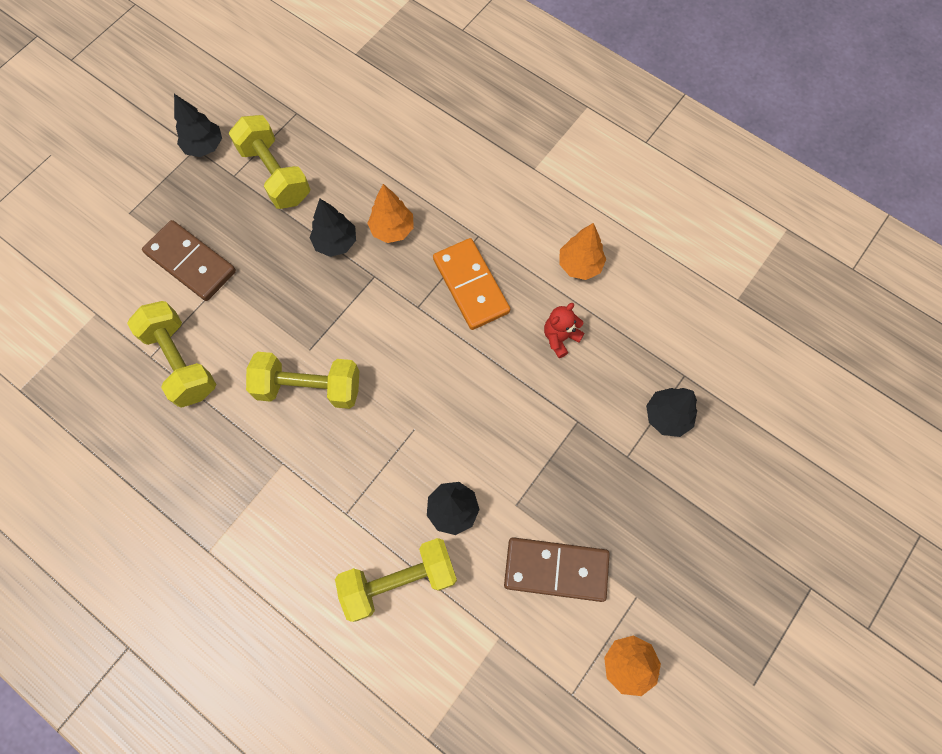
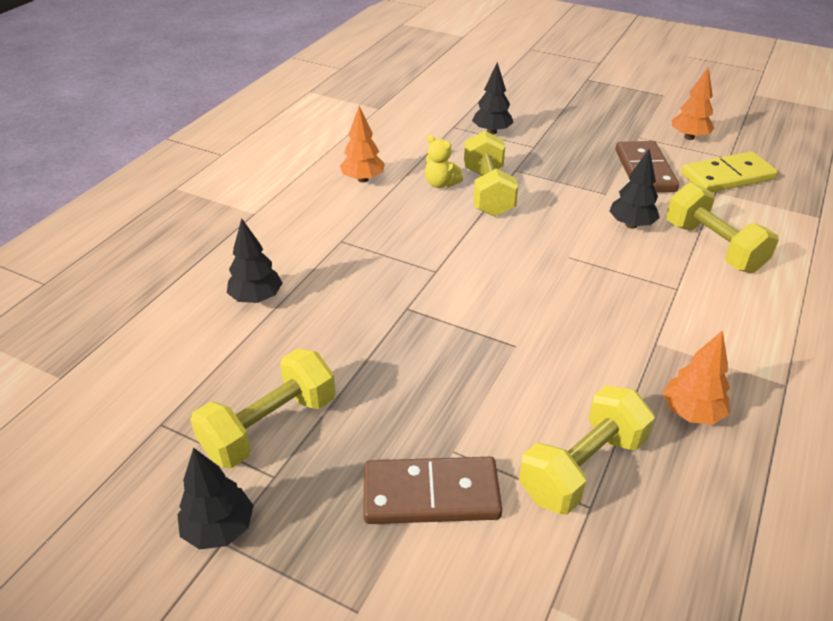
camera: 100 degrees left, 30 degrees down
(190, 262) = (431, 494): brown domino -> brown domino turned 60 degrees clockwise
(309, 387) = (561, 337): yellow dumbbell -> yellow dumbbell (488, 192)
(336, 242) = (369, 346): black tree -> black tree (256, 298)
(392, 229) = (343, 302): orange tree -> orange tree (691, 413)
(470, 286) = (401, 239): orange domino -> none
(528, 668) = (727, 176): none -> yellow domino
(560, 337) = (441, 184): red teddy bear -> yellow teddy bear

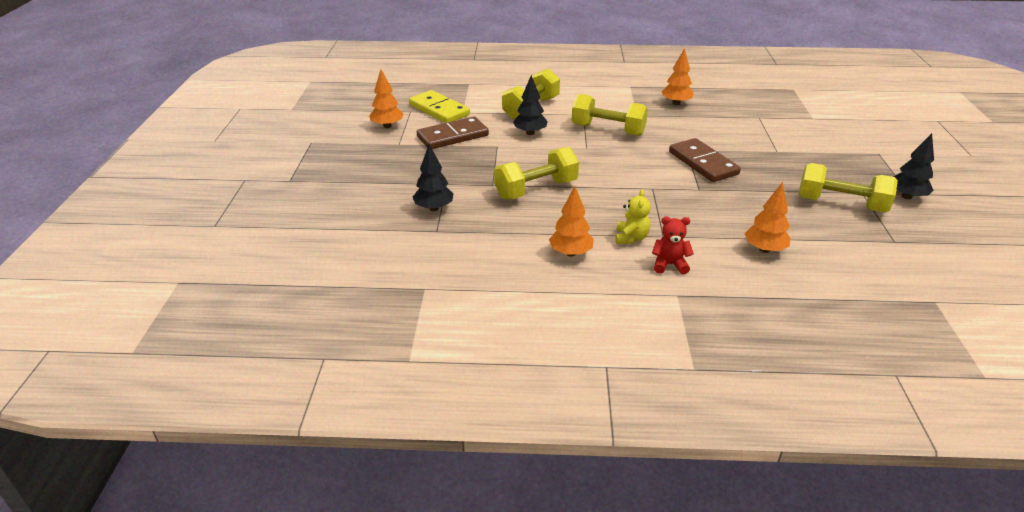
camera: 115 degrees left, 5 degrees down
(256, 298) = (764, 249): black tree -> orange tree
(295, 225) = (669, 265): none -> red teddy bear
(431, 494) = (807, 151): brown domino -> brown domino (703, 163)
(441, 184) = (543, 212): yellow teddy bear -> yellow teddy bear (631, 238)
(582, 467) = (741, 121): yellow dumbbell -> yellow dumbbell (608, 130)

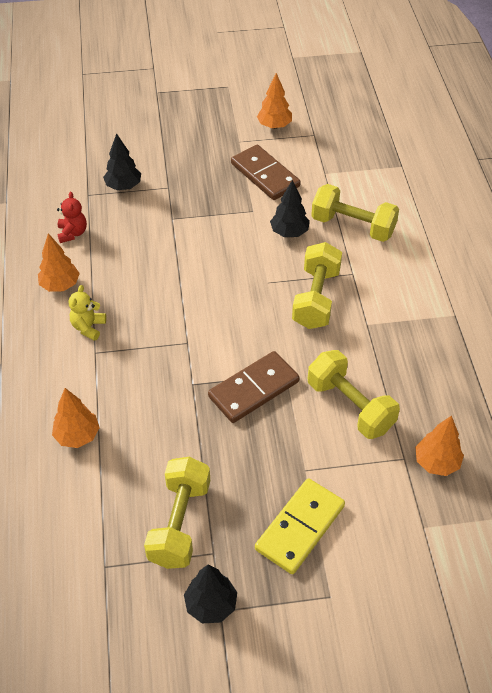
camera: 80 degrees right, 15 degrees up
(439, 110) = (324, 155): yellow domino -> yellow domino (300, 528)
(536, 189) = (168, 250): yellow dumbbell -> yellow dumbbell (350, 406)
(631, 238) = (88, 327): yellow teddy bear -> yellow teddy bear turned 105 degrees clockwise
(669, 265) = (46, 357): red teddy bear -> red teddy bear (72, 233)
(676, 103) = (417, 364): orange tree -> orange tree (436, 463)

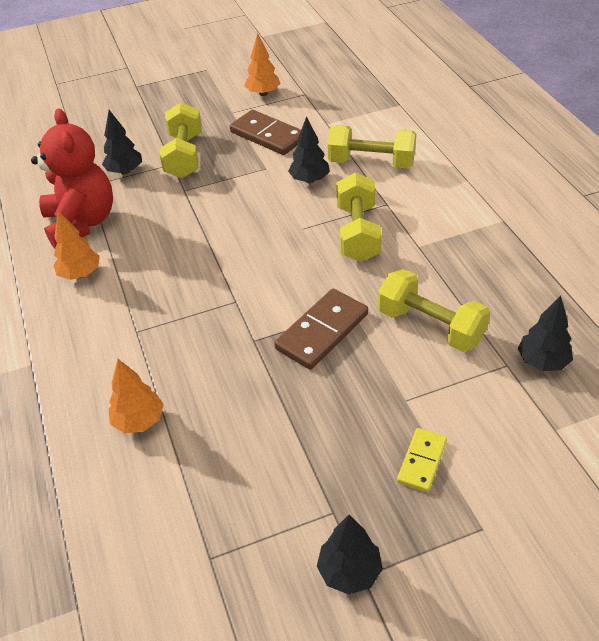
camera: 10 degrees left, 5 degrees down
(72, 233) = (81, 223): red teddy bear -> red teddy bear, size x2.26
(88, 327) = (122, 308): yellow teddy bear -> none
(179, 523) = (284, 488): yellow dumbbell -> yellow dumbbell (184, 156)
(300, 528) = (422, 461): yellow domino -> yellow domino, size x0.60
(436, 463) = (542, 362): orange tree -> black tree

